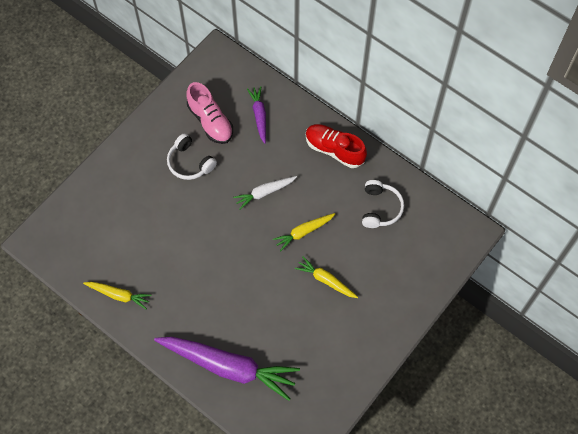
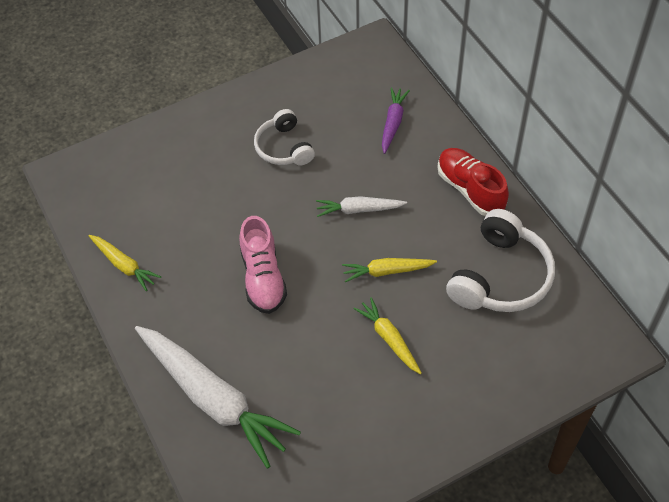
camera: 25 degrees right, 10 degrees down
(210, 121) = (331, 111): pink shoe -> pink shoe (263, 277)
(229, 367) = (213, 399): purple carrot -> white carrot
(380, 208) = (501, 277): white headphones -> white headphones, size x1.59

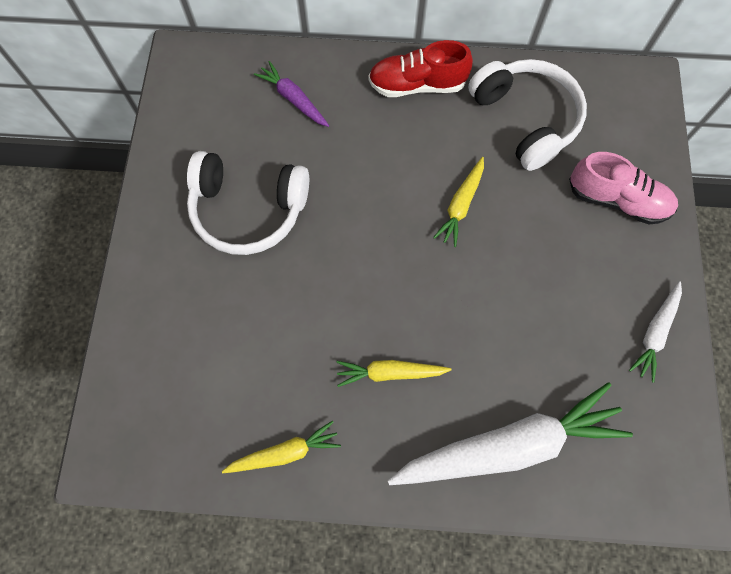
camera: 60 degrees left, 15 degrees up
(263, 277) = (395, 319): pink shoe -> pink shoe (617, 200)
(283, 148) = (248, 210): white headphones -> white headphones, size x1.59
(359, 210) = (374, 187): white carrot -> white carrot (654, 333)
(389, 339) = (536, 246): yellow carrot -> yellow carrot (390, 372)

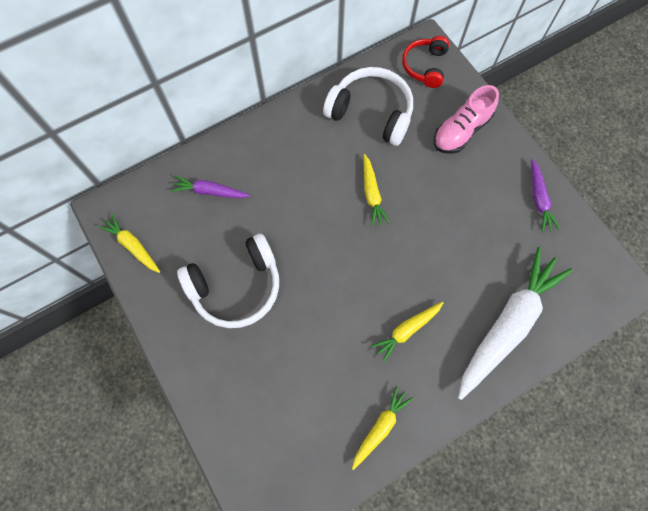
camera: 35 degrees left, 0 degrees up
(180, 106) = (133, 246): none -> yellow carrot
(417, 85) = (286, 131): red shoe -> none
(617, 200) = (461, 131): pink shoe -> pink shoe turned 150 degrees clockwise
(627, 105) = (425, 66): none -> red headphones
(654, 333) = (538, 199): white carrot -> purple carrot

